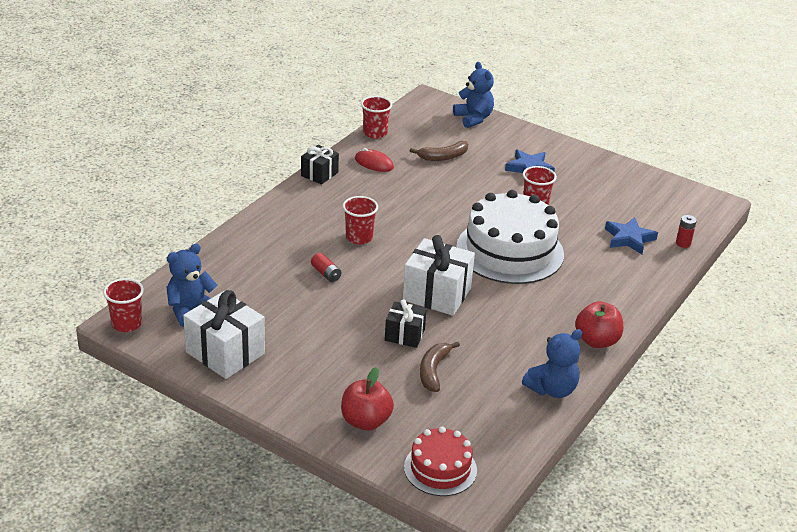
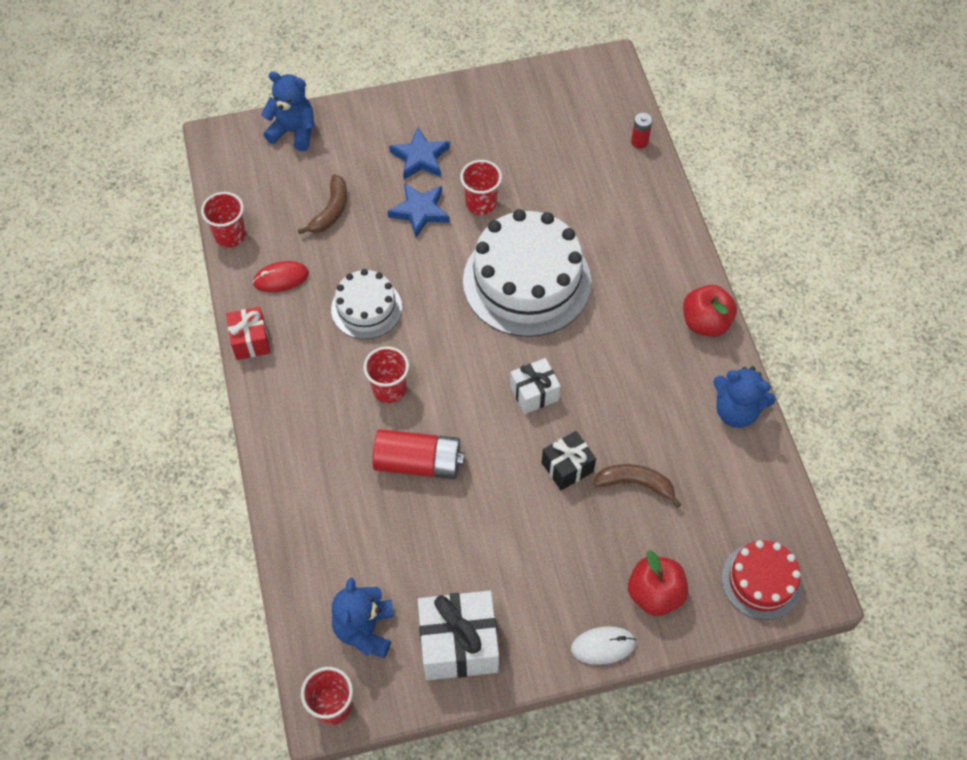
camera: 45 degrees left, 25 degrees up
(299, 416) = (603, 646): none -> white mouse
(319, 174) = (250, 341): black gift -> red gift
(326, 274) = (418, 463): red battery -> red battery, size x2.06
(399, 202) = (366, 308): none -> white cake
(433, 371) = (635, 484): brown banana -> brown banana turned 135 degrees clockwise
(437, 294) = (534, 393): white gift -> white gift, size x0.59
(552, 389) = (736, 411): blue teddy bear -> blue teddy bear turned 105 degrees clockwise
(629, 238) = (596, 175): blue star -> blue star (420, 211)

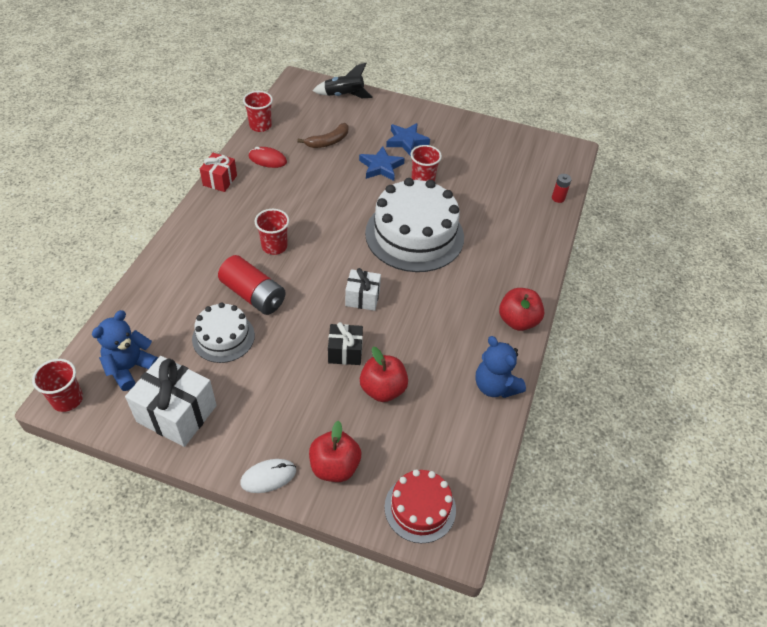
camera: 30 degrees right, 10 degrees down
(294, 132) = (344, 96): blue teddy bear -> black rocket
(366, 308) = (302, 198): white cake -> white cake (223, 337)
(603, 646) = (268, 477): white mouse -> white mouse turned 45 degrees counterclockwise
(635, 484) = (383, 389): brown banana -> red apple

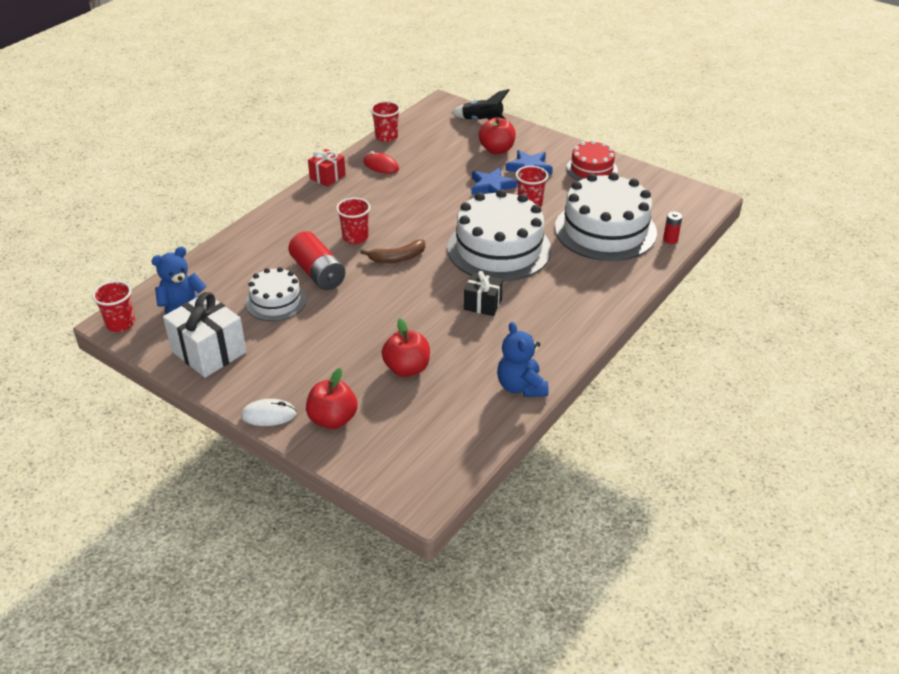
camera: 20 degrees right, 10 degrees down
(328, 141) = (448, 158): brown banana -> brown banana (397, 258)
(345, 352) = (384, 333): black gift -> black gift (483, 304)
(362, 298) = (421, 292): white gift -> none
(420, 508) = (398, 468): red cake -> red cake (591, 169)
(499, 197) = (605, 230): none -> white cake
(518, 321) = (572, 337): red apple -> red apple (497, 150)

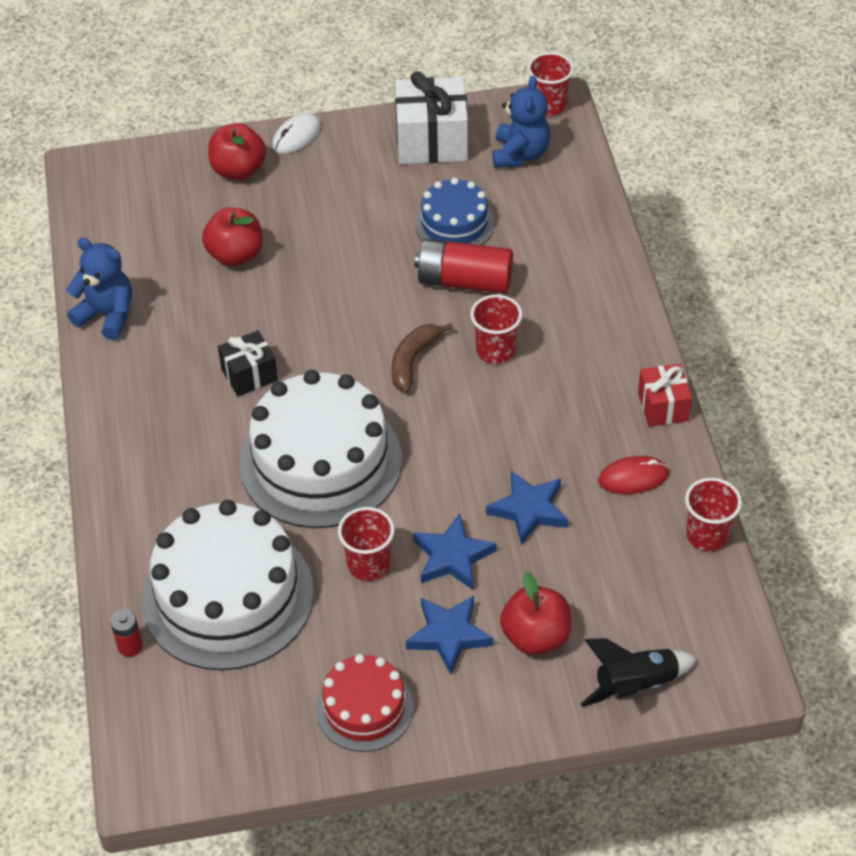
camera: 135 degrees right, 10 degrees up
(276, 301) = (454, 223): white cake -> blue cake
(438, 181) = (529, 510): none -> blue star

